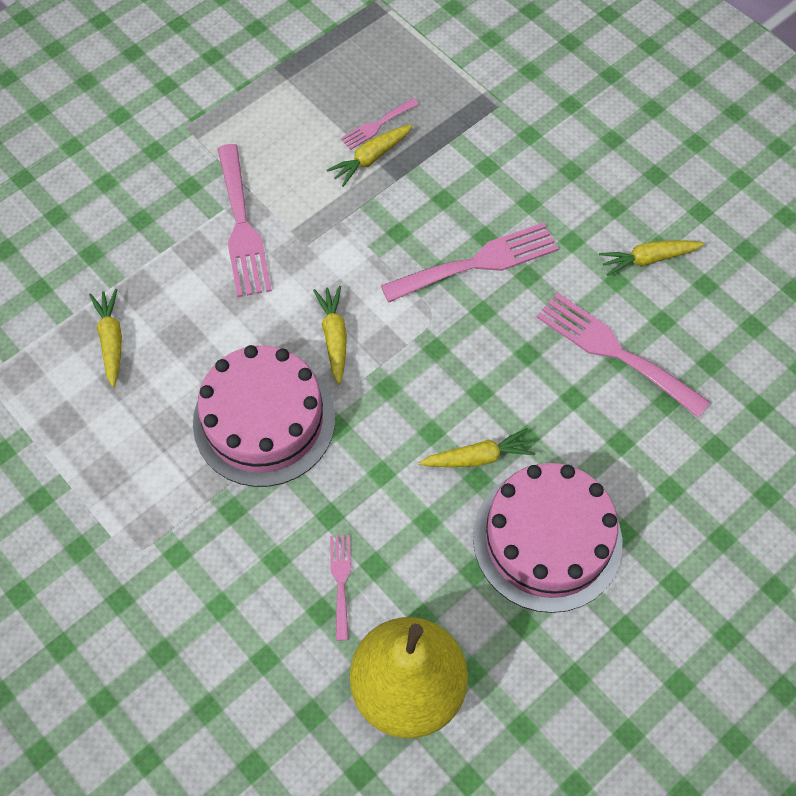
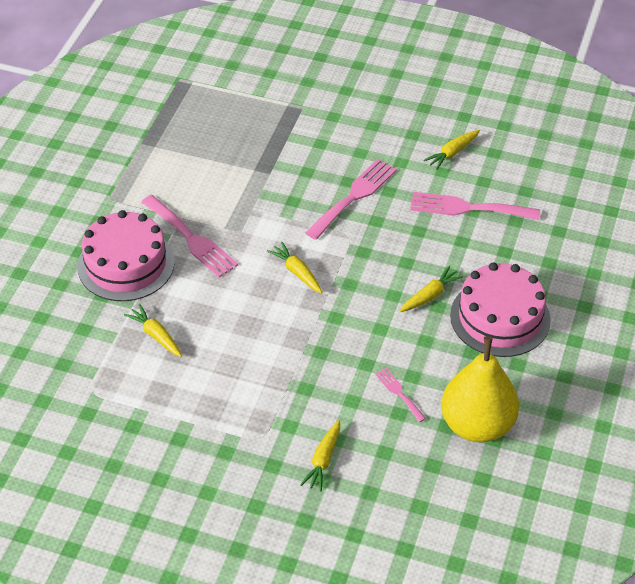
camera: 30 degrees left, 15 degrees down
(264, 420) = (288, 334): pink cake -> pink cake (126, 264)
(371, 158) = (244, 168): yellow carrot -> yellow carrot (323, 460)
(377, 125) = (234, 149): pink fork -> none

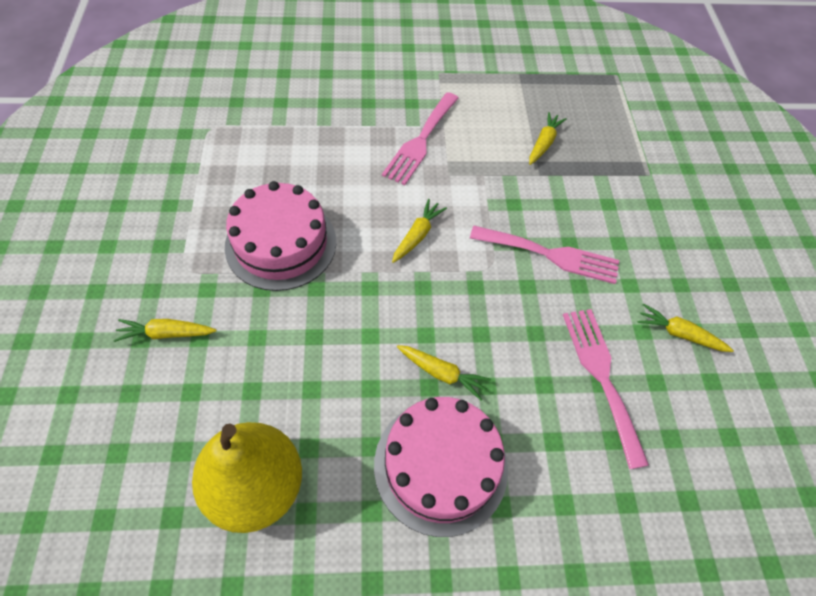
camera: 65 degrees right, 10 degrees up
(126, 264) = (367, 106): pink cake -> pink cake (281, 243)
(156, 335) = (290, 151): yellow carrot -> yellow carrot (543, 143)
(399, 393) = (281, 382): pink fork -> none

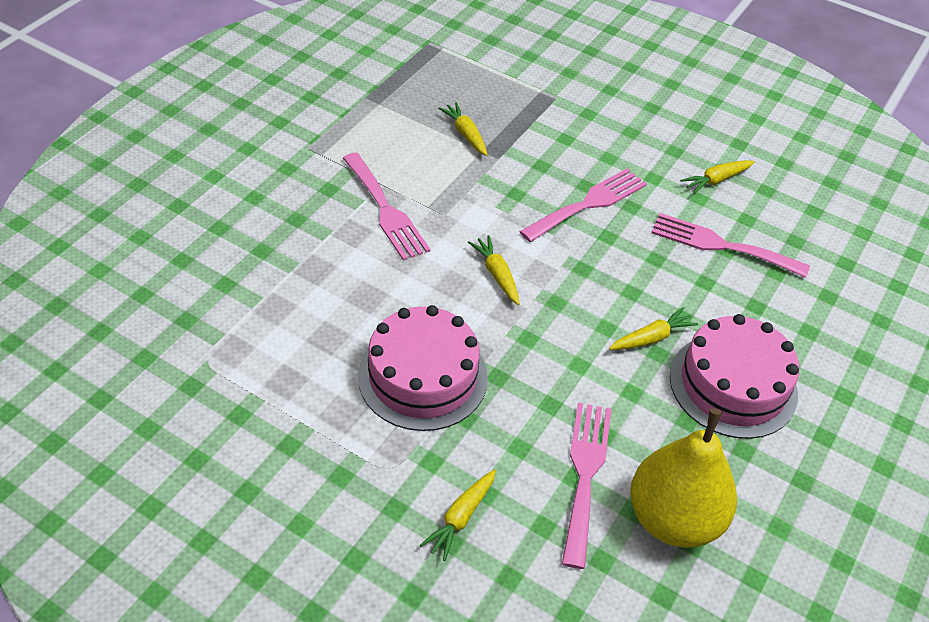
camera: 55 degrees left, 10 degrees down
(260, 395) = (585, 474): none -> pink fork

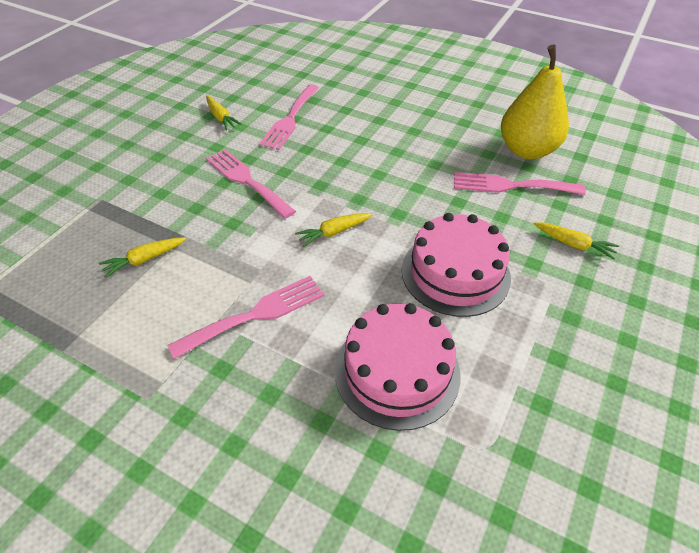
camera: 90 degrees left, 0 degrees up
(651, 338) = (384, 153): yellow carrot -> none
(733, 385) = (415, 122): pink cake -> pink cake (397, 371)

